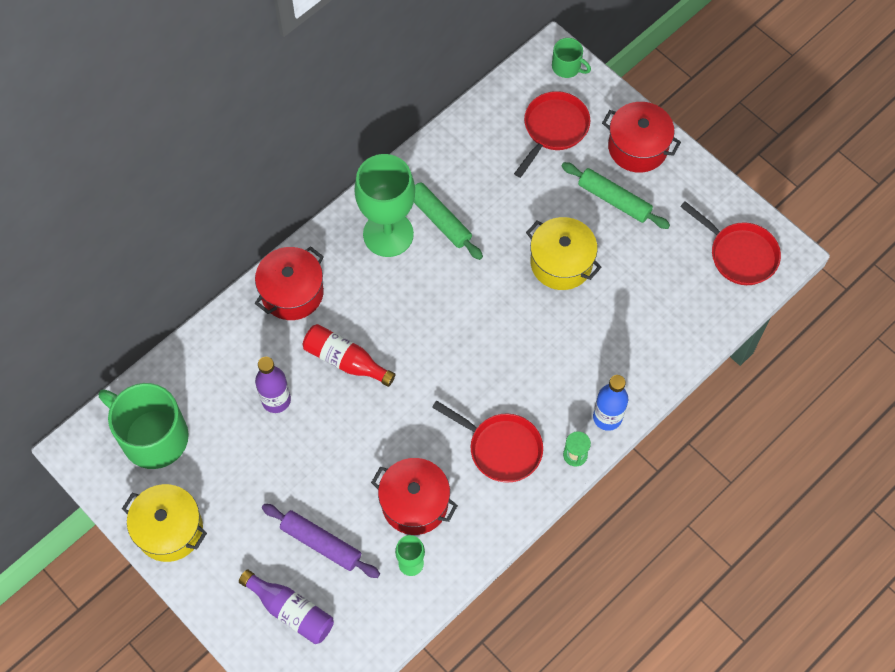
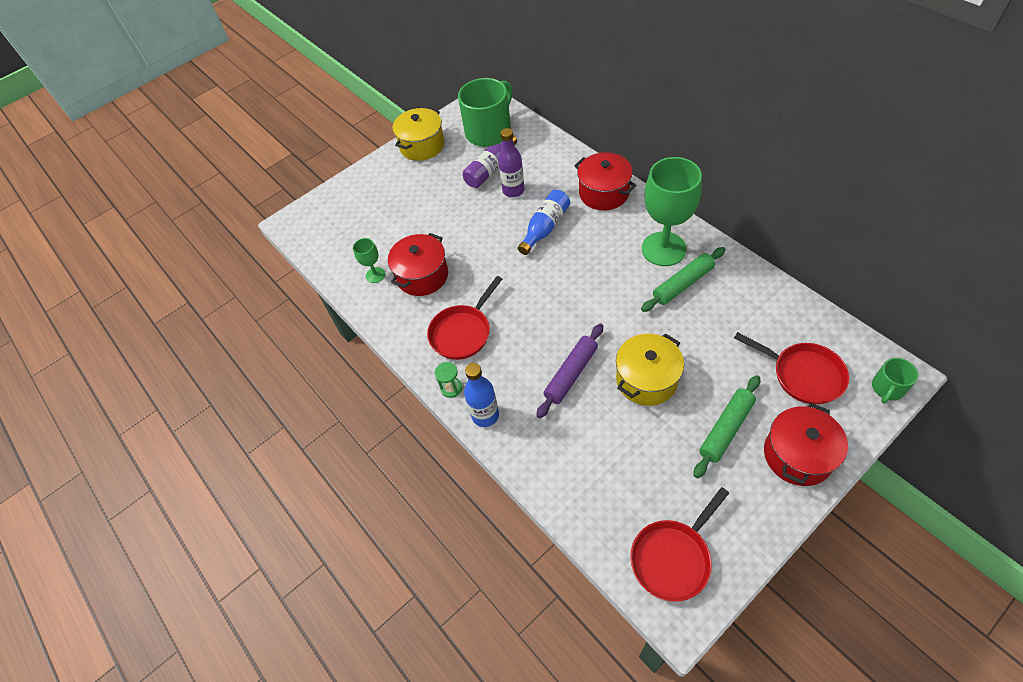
camera: 100 degrees right, 10 degrees down
(291, 611) = (354, 210): purple bottle -> purple bottle (490, 170)
(321, 543) = (400, 222): purple rolling pin -> purple rolling pin (571, 374)
(345, 360) = (545, 228): red bottle -> blue bottle

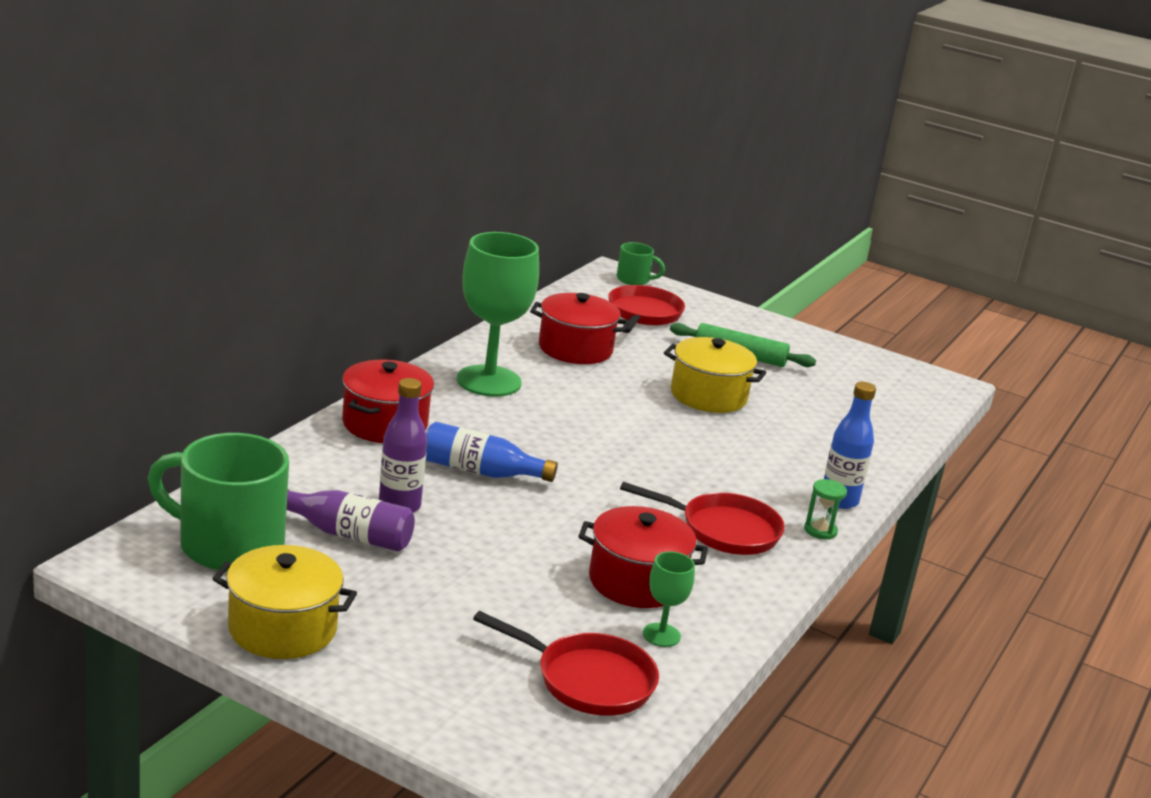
camera: 120 degrees left, 30 degrees down
(571, 374) = (734, 443): purple rolling pin -> none
(673, 557) = (901, 386): red pan -> red pan (588, 680)
(683, 284) = (546, 371): green rolling pin -> none
(797, 455) = (742, 324): red pot -> red pot (575, 349)

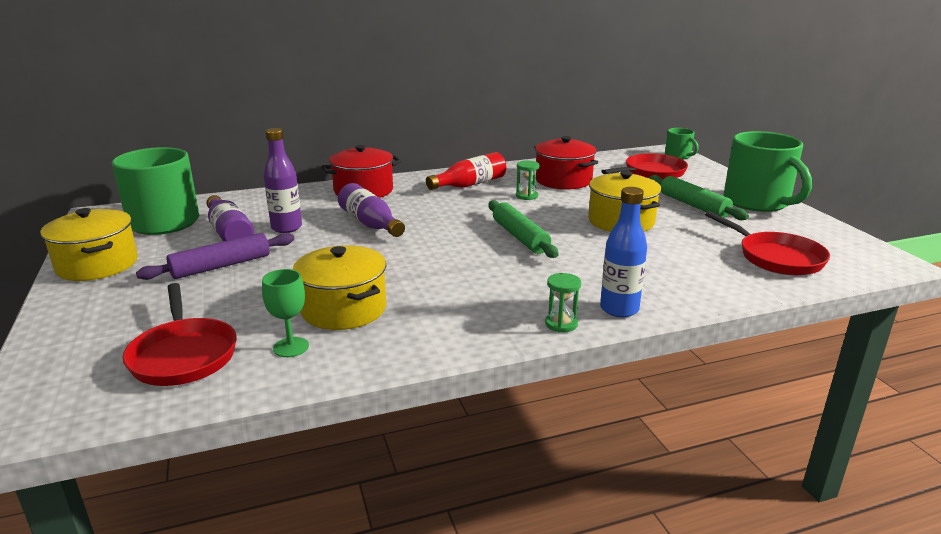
camera: 45 degrees right, 0 degrees up
(428, 579) = (221, 266): none -> purple rolling pin
(480, 472) = (370, 224): blue bottle -> purple bottle
(489, 381) = (470, 184): green goblet -> red bottle
(574, 383) = (526, 196): none -> green hourglass
(636, 582) = (343, 309): red pot -> yellow pot
(652, 444) = (520, 237): none -> green rolling pin
(723, 530) = (475, 299): red pan -> red pan (776, 257)
(785, 336) = (758, 202): none -> green mug

